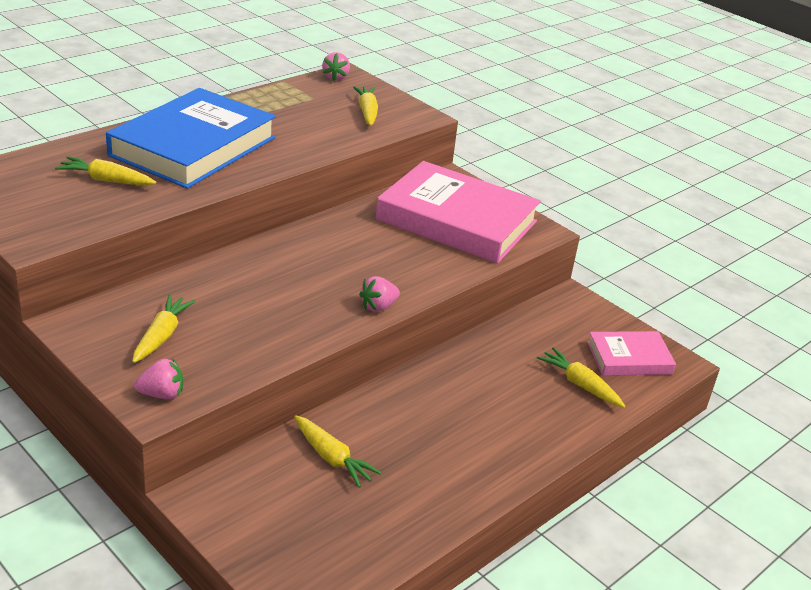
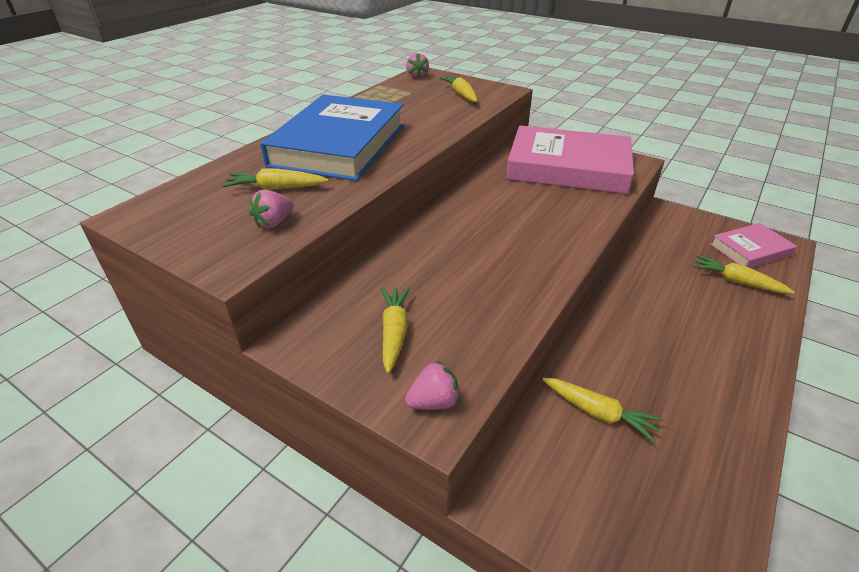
camera: 10 degrees left, 5 degrees up
(378, 307) = (567, 253): pink strawberry -> pink strawberry (274, 223)

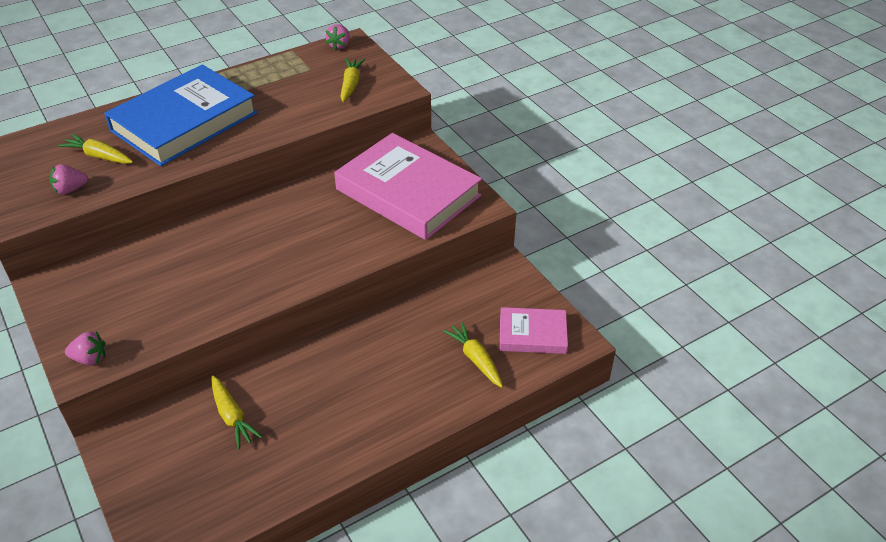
camera: 25 degrees right, 5 degrees up
(394, 332) = (111, 301): yellow carrot -> none

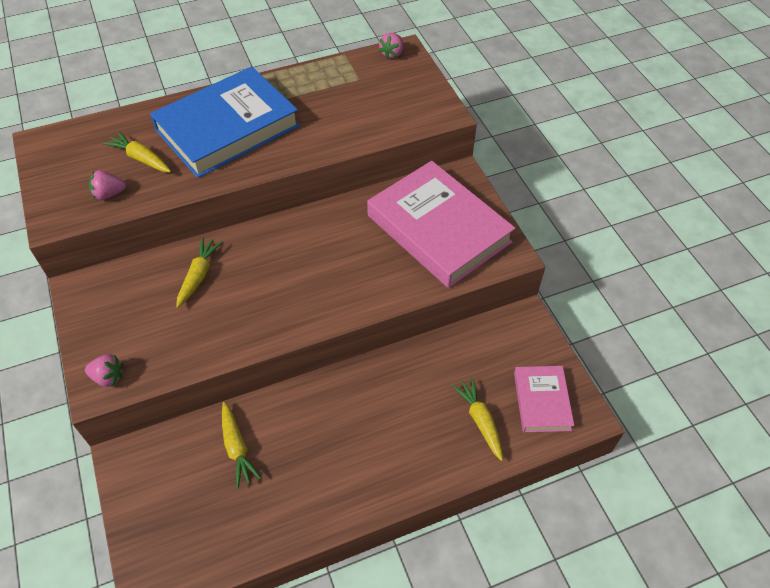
camera: 10 degrees right, 10 degrees up
(351, 85) = (397, 103): yellow carrot -> yellow carrot (198, 276)
(532, 334) = (541, 401): pink book -> pink book turned 75 degrees clockwise

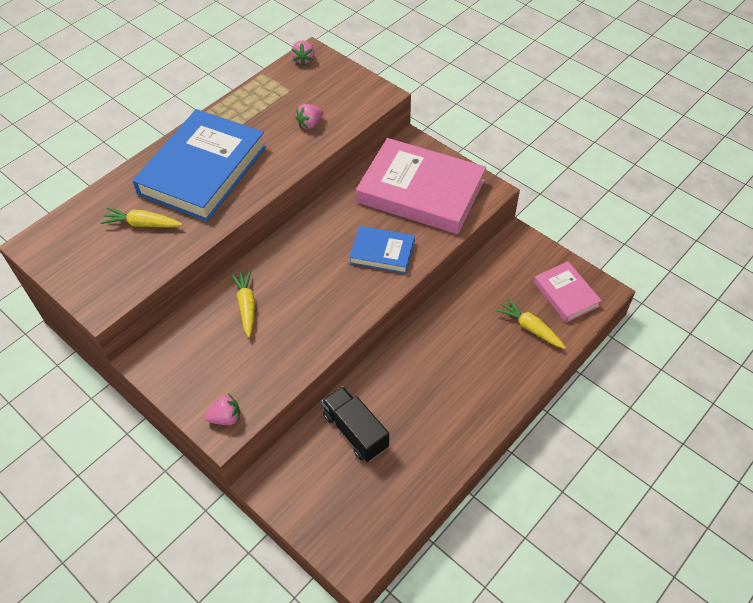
camera: 25 degrees left, 0 degrees up
(109, 194) = (136, 264): pink strawberry -> pink strawberry (310, 124)
(237, 447) = (355, 431): yellow carrot -> black truck
(359, 276) = (382, 252): none -> blue book

